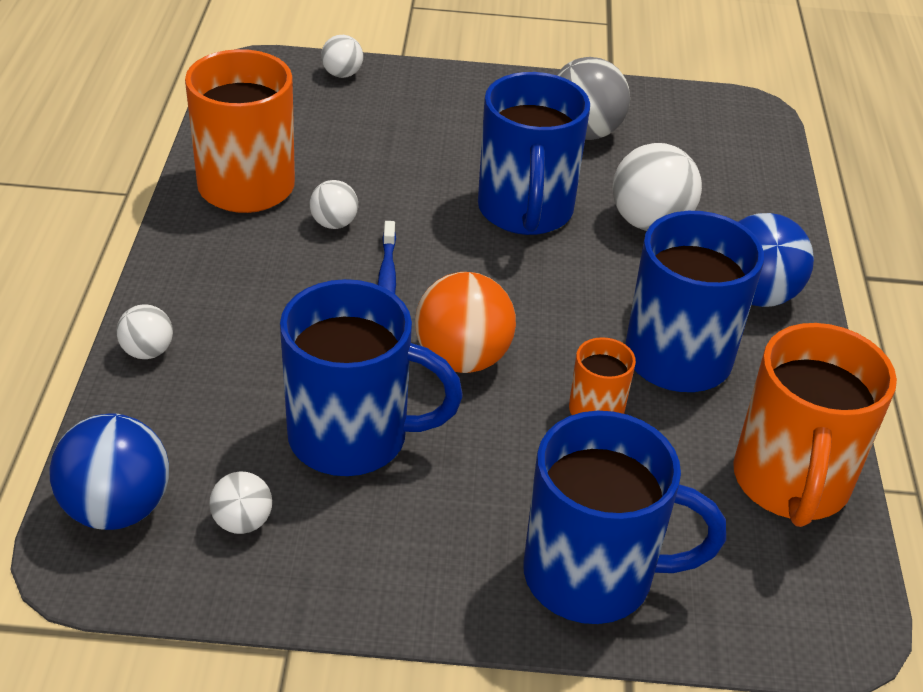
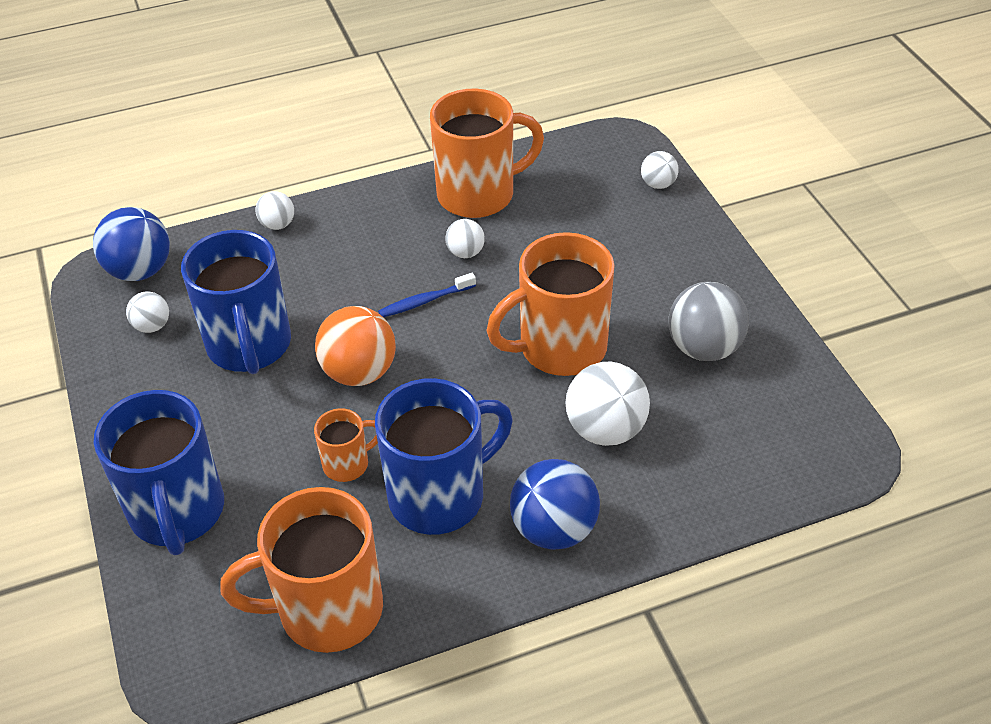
camera: 70 degrees right, 5 degrees up
(525, 211) = (560, 348): blue mug -> orange mug

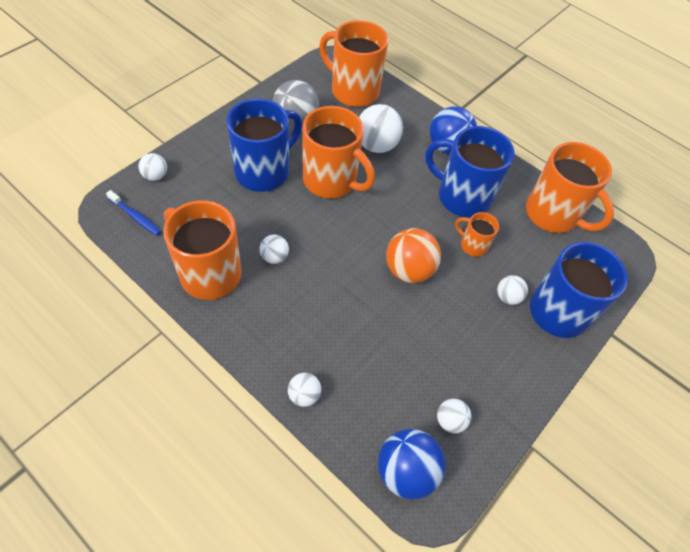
camera: 125 degrees left, 10 degrees up
(242, 461) = (507, 297): none -> white ball
(249, 346) = (427, 343): blue mug -> blue mug (264, 171)
(425, 301) = (331, 261): blue toothbrush -> blue toothbrush (136, 217)
(752, 449) = (353, 91): none -> orange mug

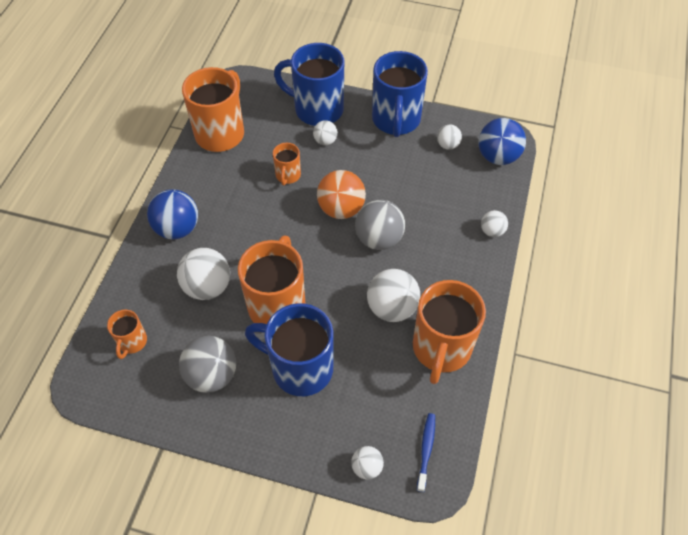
camera: 110 degrees left, 0 degrees up
(274, 257) = (392, 308): white ball -> white ball, size x1.84
(353, 91) = (132, 342): orange mug -> orange mug, size x0.49
(355, 284) = (378, 238): none -> grey ball
(462, 197) = (237, 198): blue mug -> blue mug (396, 120)

